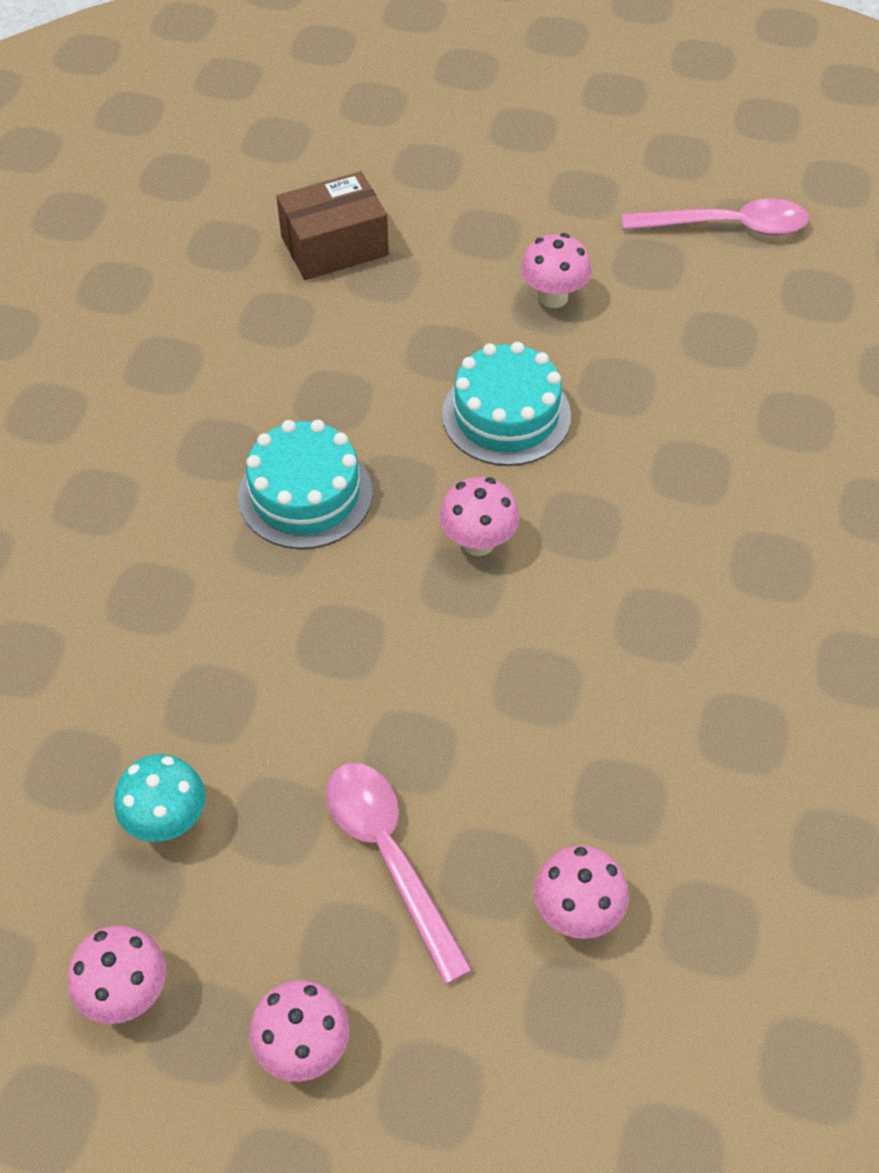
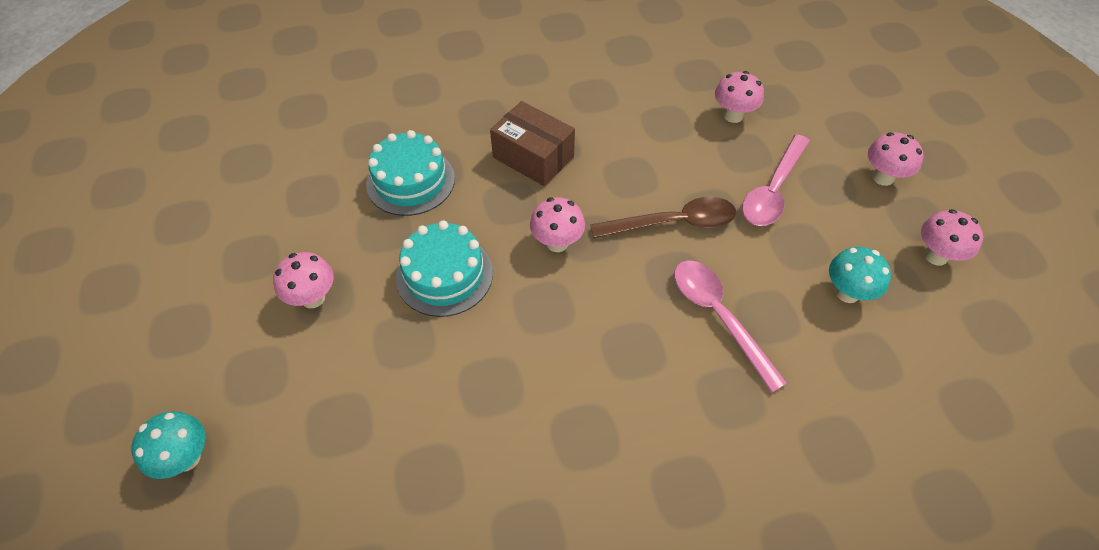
camera: 120 degrees left, 0 degrees up
(305, 494) = (586, 354): turquoise cake -> turquoise cake (410, 181)
(334, 246) = (318, 483): brown box -> brown box (533, 157)
(420, 688) = (674, 223): none -> brown spoon
(429, 172) = (186, 458): none -> turquoise mushroom
(728, 226) = (190, 228): pink spoon -> pink spoon (718, 316)

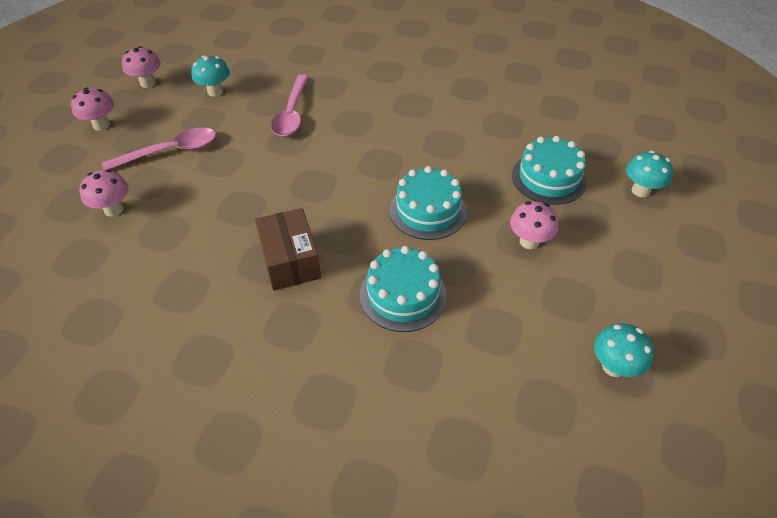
camera: 145 degrees left, 5 degrees down
(193, 217) = (613, 366): none -> turquoise mushroom
(322, 406) = (548, 178): none -> turquoise cake
(557, 243) = (337, 192): pink mushroom -> none
(674, 223) = (253, 165): brown spoon -> none

